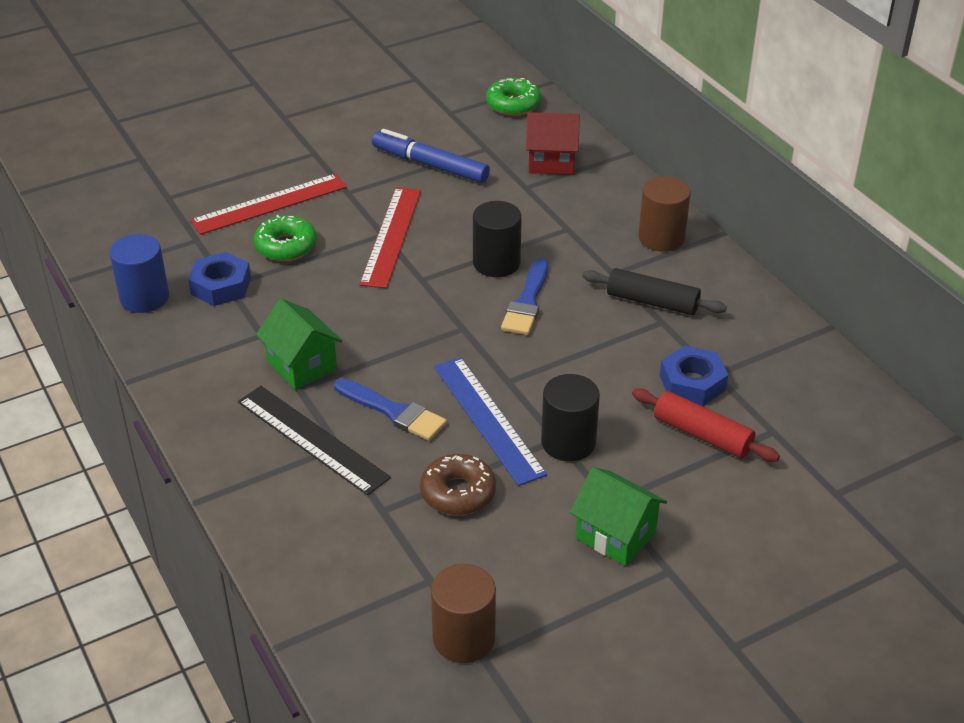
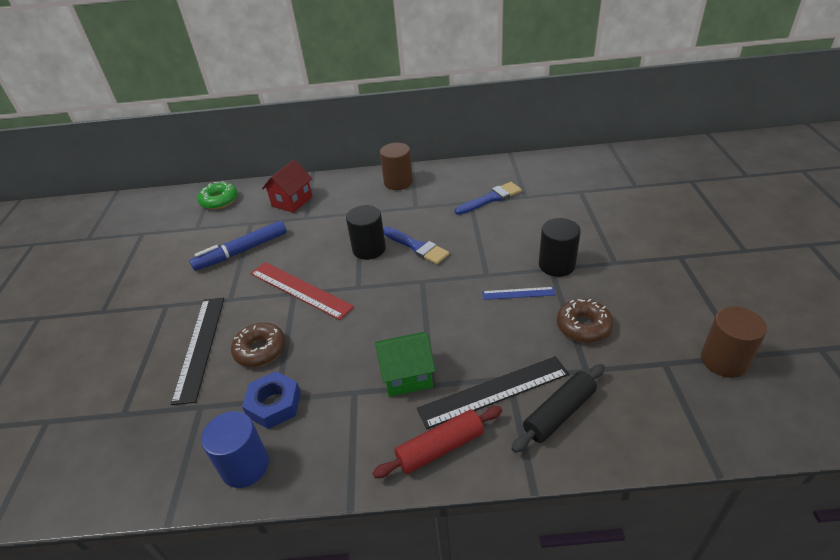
camera: 60 degrees left, 0 degrees up
(269, 204) = (200, 347): red ruler -> black ruler
(286, 246) = (260, 350): green donut -> brown donut
(394, 412) = (487, 337): blue brush -> blue brush (491, 198)
(488, 419) = (518, 293): blue ruler -> blue ruler, size x0.54
(616, 535) = (645, 268): green house -> none
(652, 302) = (451, 200): black rolling pin -> black rolling pin (559, 413)
(692, 383) = (528, 206): blue nut -> none
(702, 435) = (573, 214): red rolling pin -> red rolling pin (440, 448)

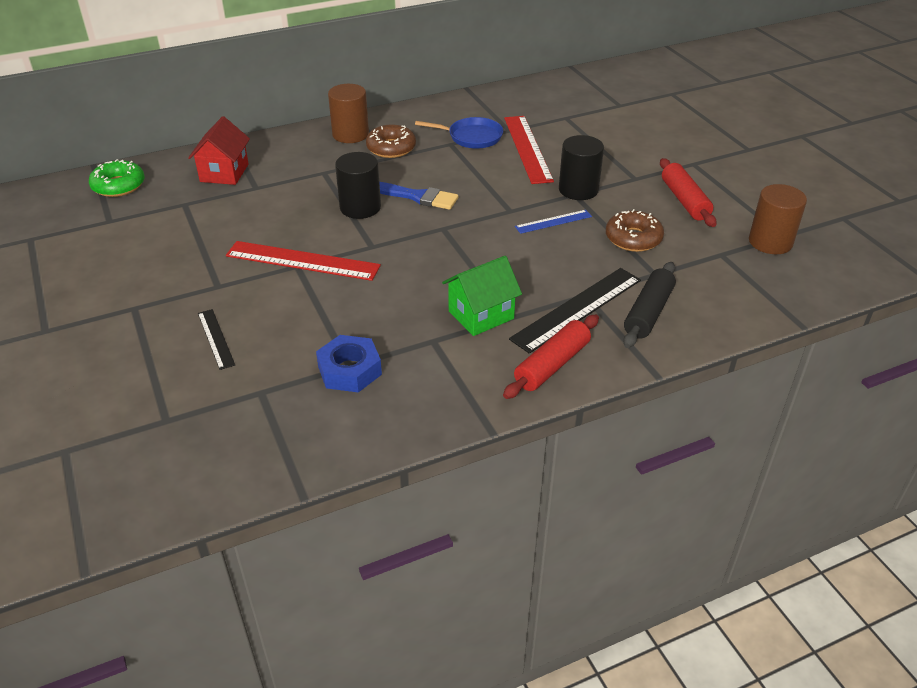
camera: 25 degrees left, 0 degrees up
(200, 347) = (215, 338): black ruler -> black ruler, size x0.54
(242, 251) = (195, 235): blue marker -> none
(245, 466) = (355, 428): blue cylinder -> none
(260, 350) = (296, 326): brown donut -> brown donut (391, 148)
(491, 198) = (472, 137): blue brush -> blue pan
(532, 216) = (527, 148): none -> red ruler
(653, 295) = (684, 200): none -> red rolling pin

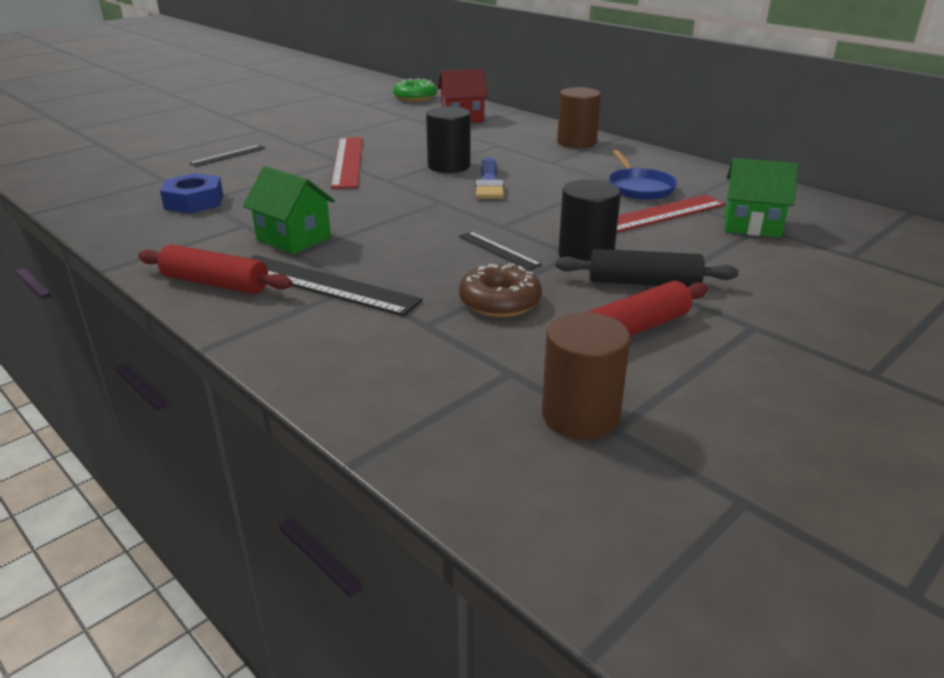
camera: 70 degrees right, 10 degrees down
(391, 148) = (570, 160): brown donut -> none
(553, 221) = (498, 250): blue ruler -> black ruler
(561, 119) = (751, 225): none -> green house
(648, 313) = (334, 328): black rolling pin -> black rolling pin (643, 283)

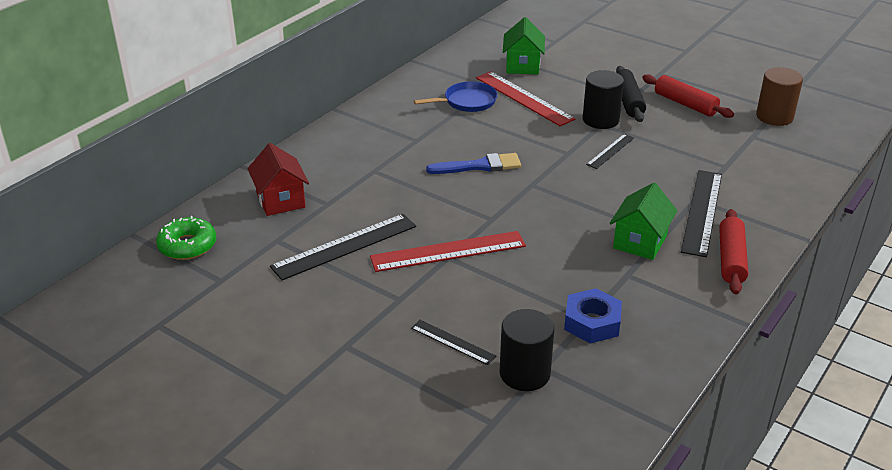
camera: 100 degrees left, 5 degrees up
(382, 133) = (344, 246): none -> black ruler
(449, 166) = (443, 190): black cylinder -> black cylinder (524, 373)
(500, 301) = (682, 145): brown donut -> none
(576, 142) = (358, 130): brown cylinder -> none

